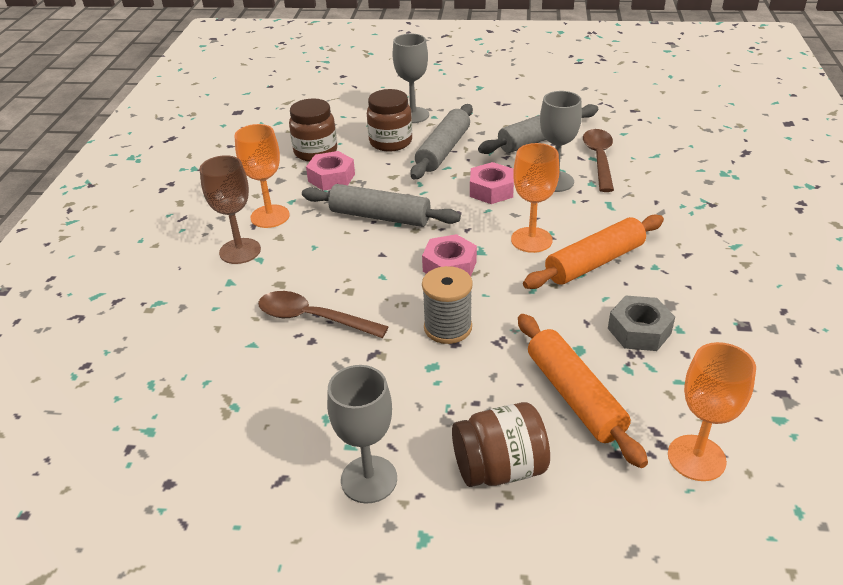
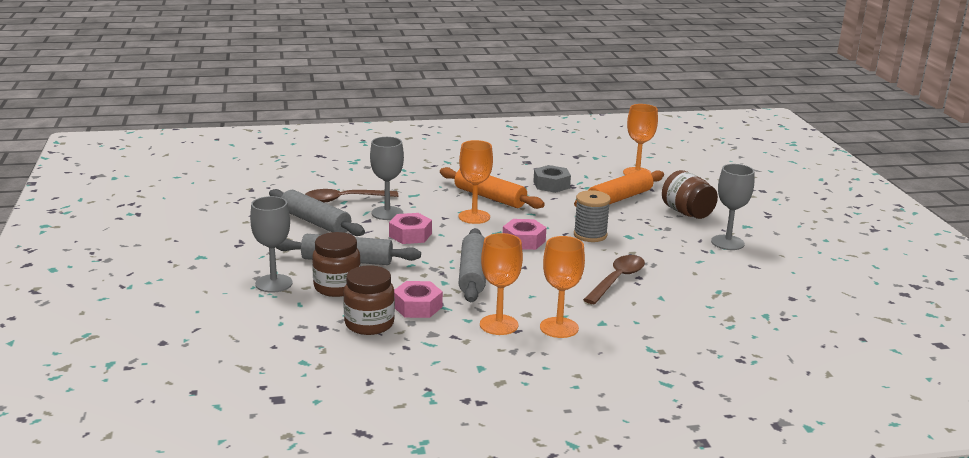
camera: 110 degrees left, 15 degrees down
(240, 251) = (559, 328): brown goblet -> orange goblet
(313, 318) = (617, 280): brown spoon -> brown spoon turned 150 degrees counterclockwise

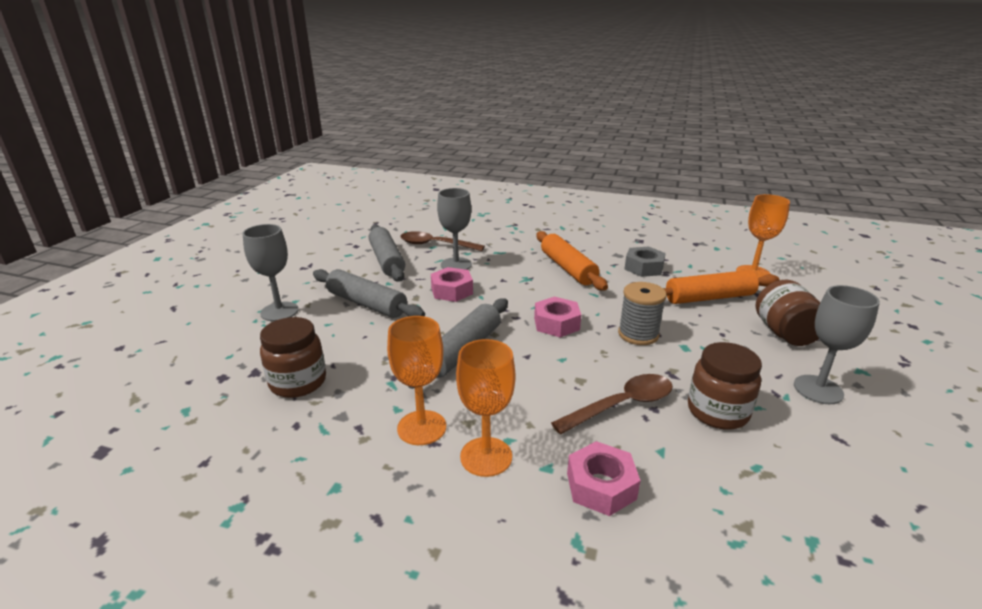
camera: 30 degrees right, 5 degrees up
(337, 287) = (323, 330): brown jar -> brown jar (717, 412)
(417, 307) = (366, 375): pink nut -> pink nut (601, 486)
(474, 217) = (532, 285): orange goblet -> none

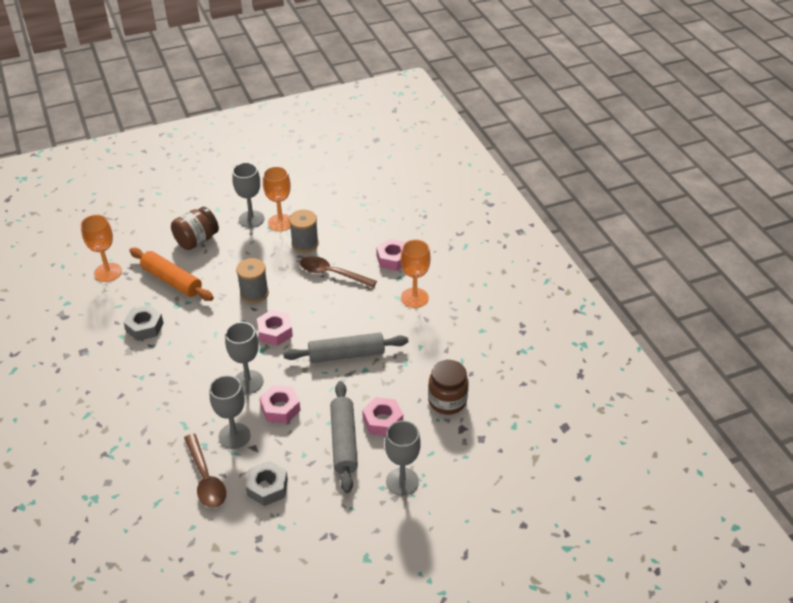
camera: 130 degrees left, 15 degrees up
(350, 331) = (382, 421): none -> pink nut
(387, 260) = (267, 487): grey rolling pin -> grey nut
(421, 427) = (422, 329): orange goblet -> orange goblet (280, 223)
(506, 288) = (248, 382): none -> grey goblet
(567, 268) = (182, 366): orange rolling pin -> none
(717, 412) = (305, 244): brown jar -> grey spool

